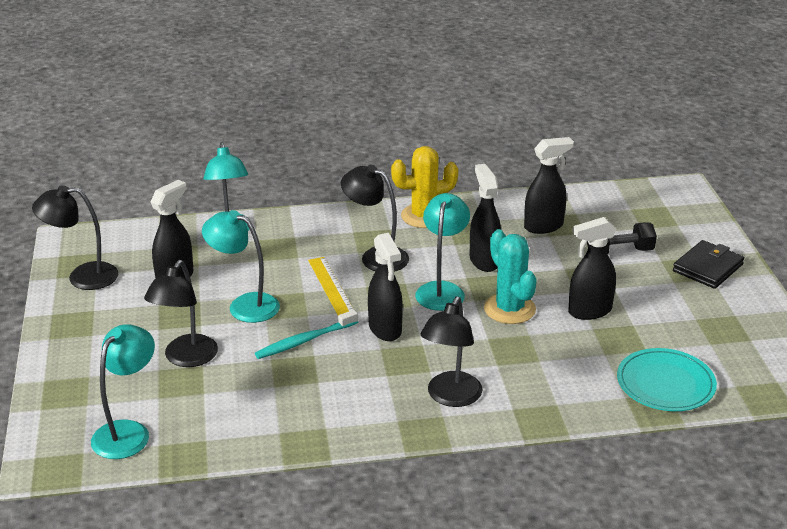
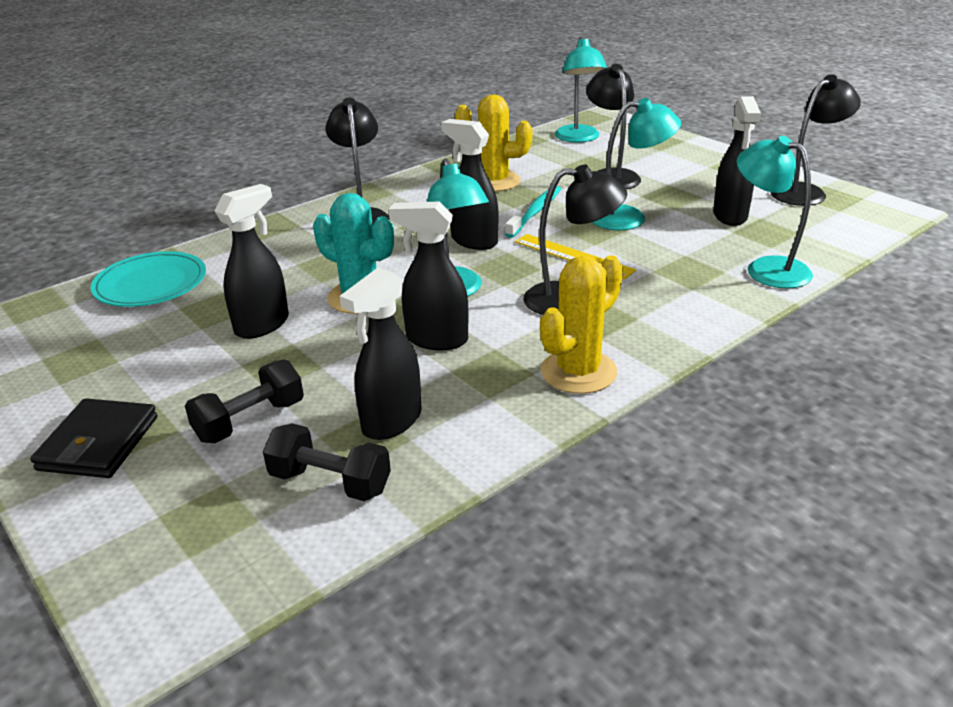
camera: 150 degrees right, 0 degrees up
(292, 396) = (494, 181): none -> yellow cactus
(484, 261) = (436, 340): black spray bottle -> black spray bottle turned 150 degrees clockwise
(590, 211) = (330, 482): none -> black dumbbell

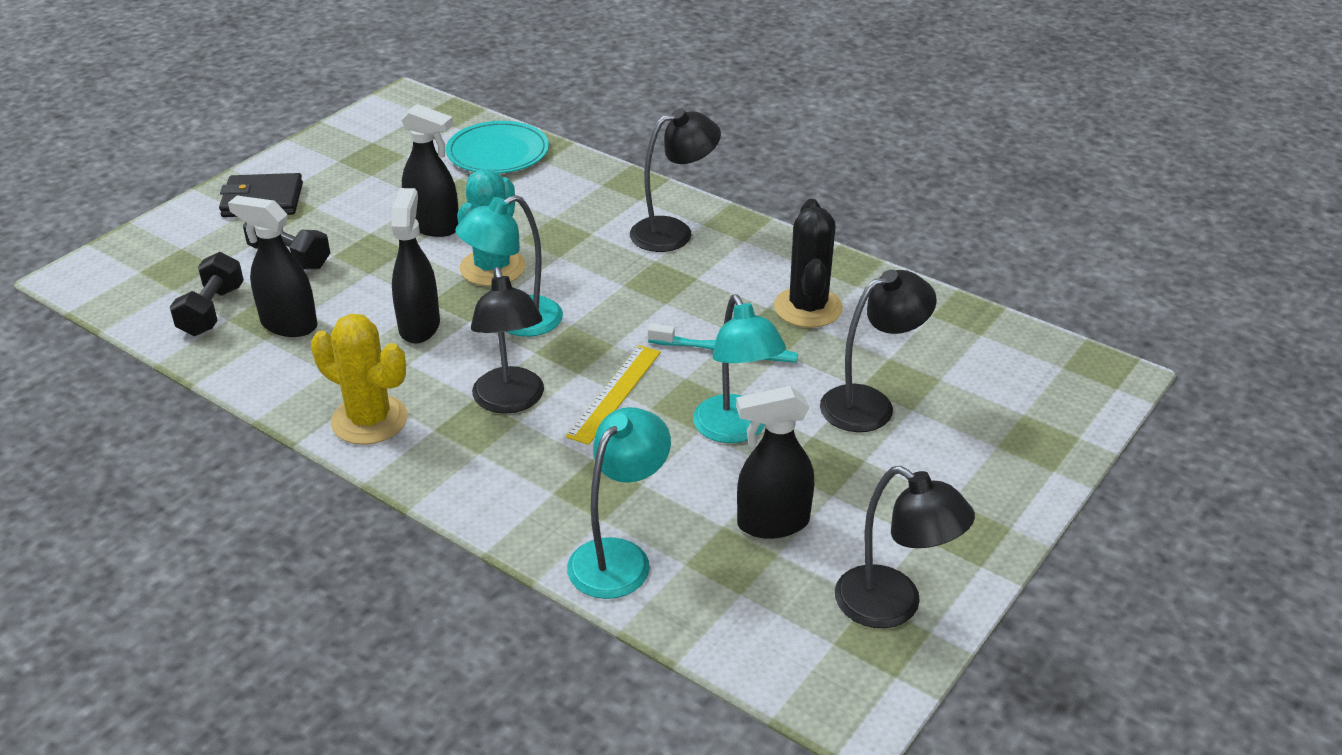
camera: 75 degrees right, 5 degrees up
(473, 241) = (633, 317): black spray bottle -> none
(494, 181) = (808, 308): yellow cactus -> black cactus
(578, 138) = (1001, 361): turquoise lamp -> none

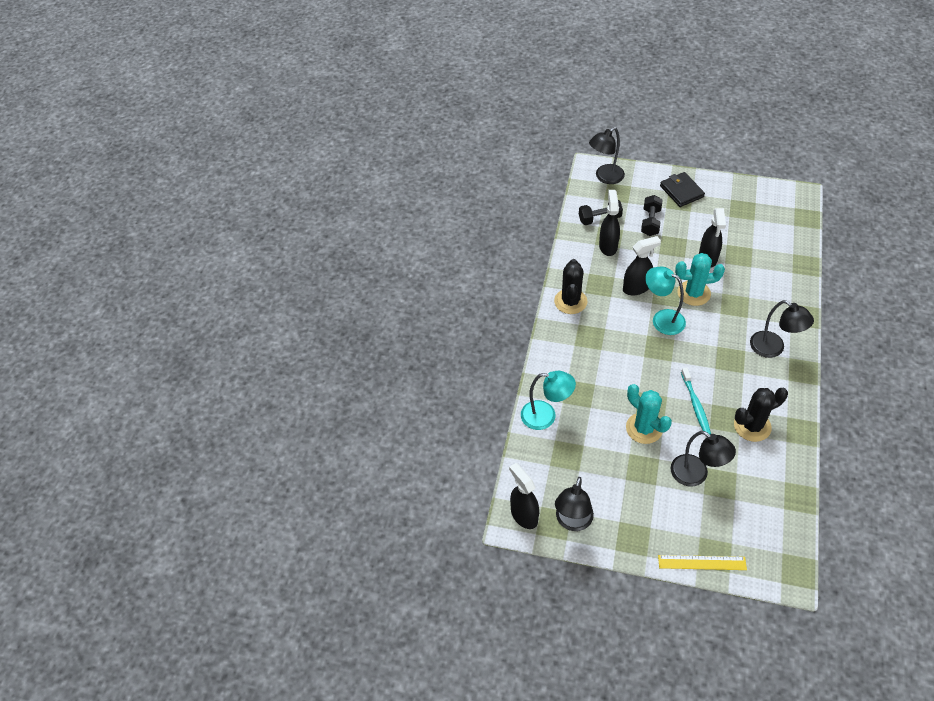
camera: 70 degrees right, 15 degrees up
(369, 420) = (570, 301): yellow cactus -> black cactus
(498, 152) = (785, 251): turquoise plate -> none
(511, 401) = (610, 341): black lamp -> black lamp (605, 177)
(615, 393) = (639, 375): yellow ruler -> yellow ruler (702, 562)
(735, 430) = (644, 428): turquoise lamp -> turquoise cactus
(772, 523) = (595, 462): black spray bottle -> black spray bottle (524, 515)

